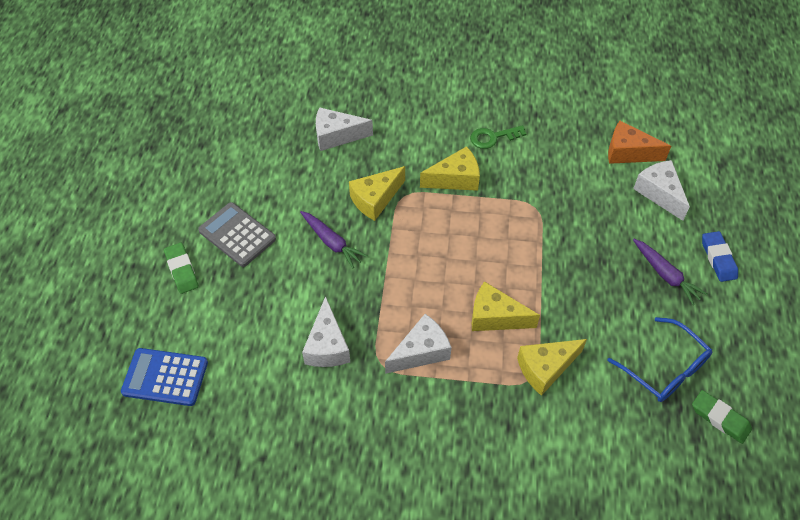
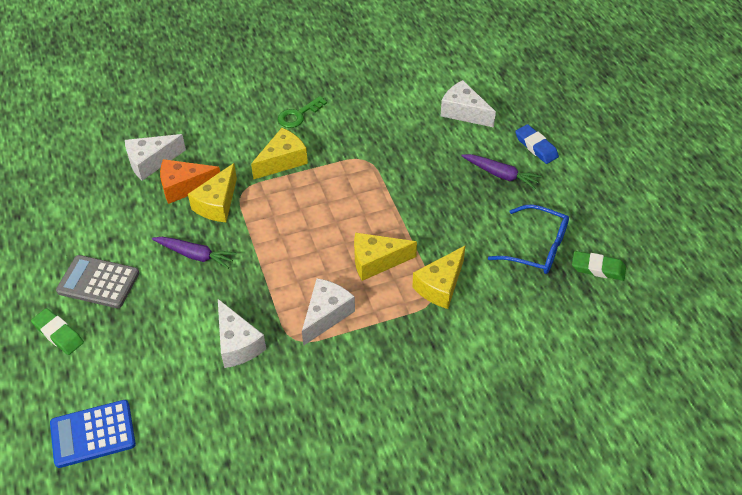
camera: 25 degrees left, 5 degrees down
(628, 152) = (422, 88): orange cheese -> orange cheese (184, 187)

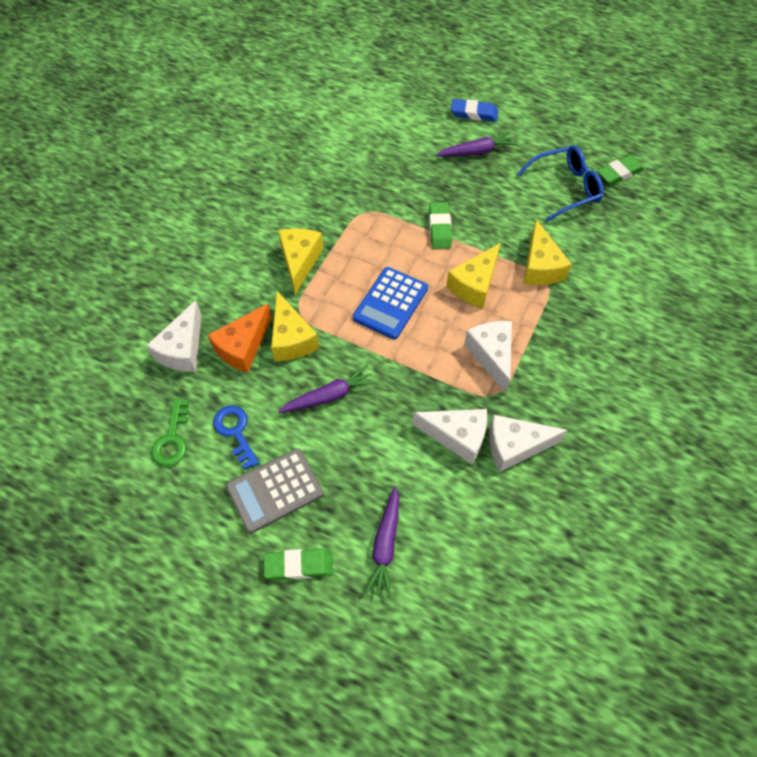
camera: 45 degrees left, 10 degrees up
(93, 434) = (441, 616): blue calculator -> blue calculator (390, 303)
(115, 366) = (385, 545): none -> purple carrot
(119, 232) = (235, 432): none -> blue key
(298, 115) = (263, 214): green key -> green key (172, 439)
(402, 207) = (439, 228): none -> green eraser
(464, 112) = (391, 122): white cheese -> white cheese (515, 446)

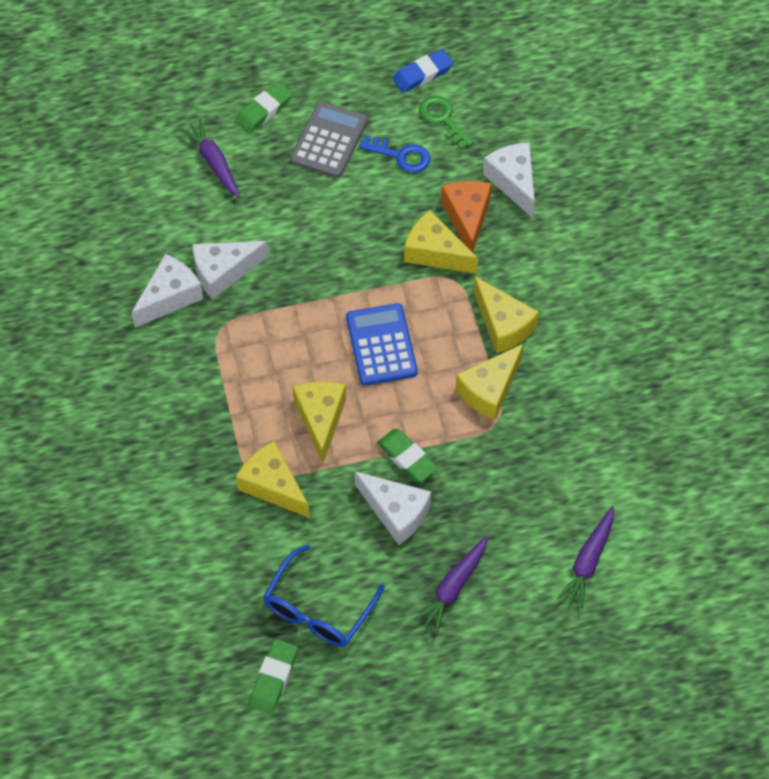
camera: 140 degrees right, 0 degrees up
(329, 396) = (356, 231): purple carrot -> purple carrot (588, 561)
(350, 231) = (489, 390): none -> yellow cheese
(474, 113) = (504, 644): blue eraser -> blue eraser (422, 74)
(491, 356) = (249, 360): white cheese -> white cheese (396, 512)

